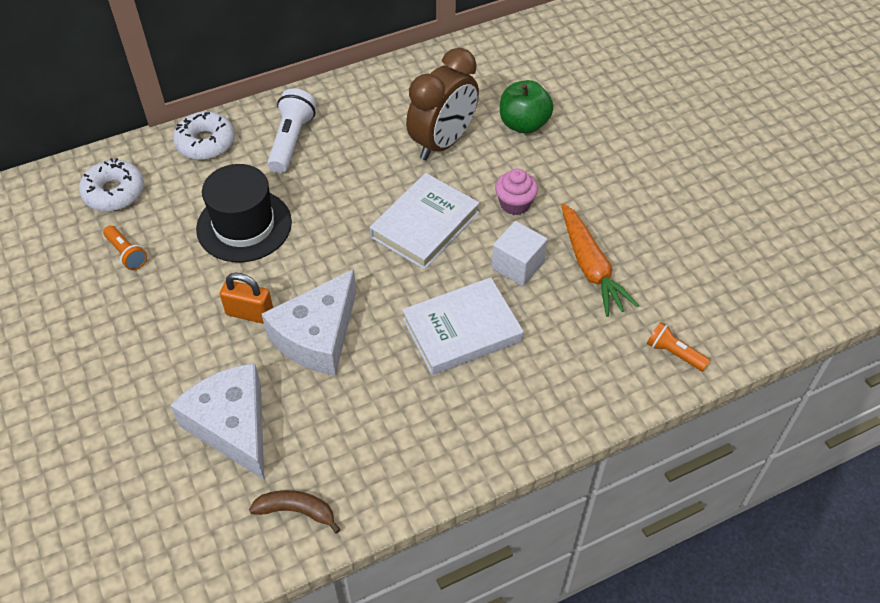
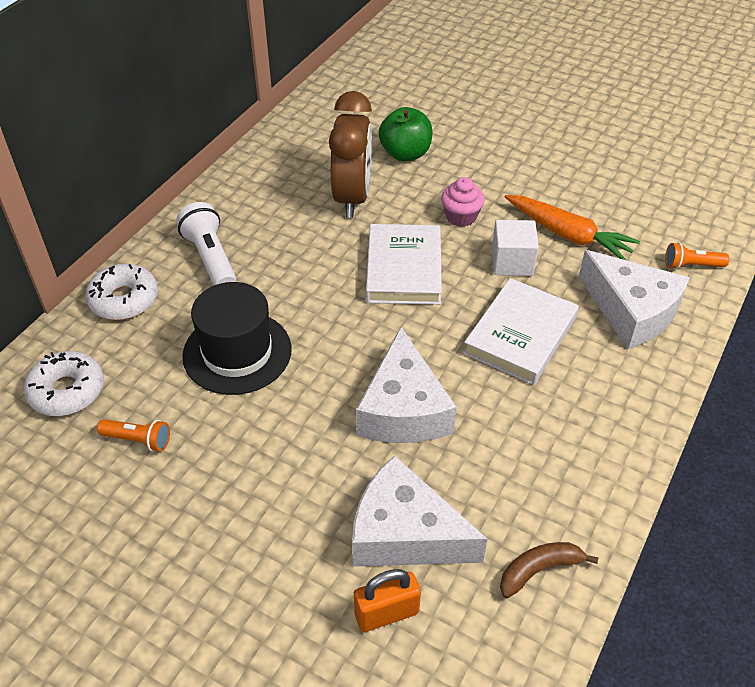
camera: 35 degrees left, 5 degrees down
(250, 313) = (320, 425): orange padlock -> orange padlock (386, 613)
(575, 362) = (631, 311): none -> white cheese

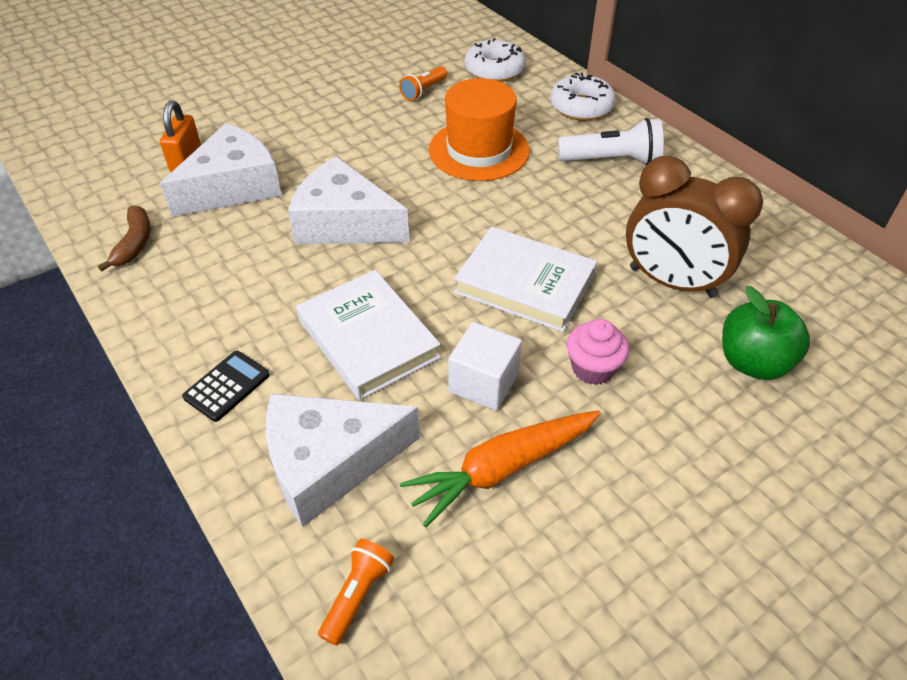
camera: 115 degrees right, 0 degrees up
(237, 352) = (479, 150): black hat -> orange hat
(624, 396) = (227, 386): none -> black calculator

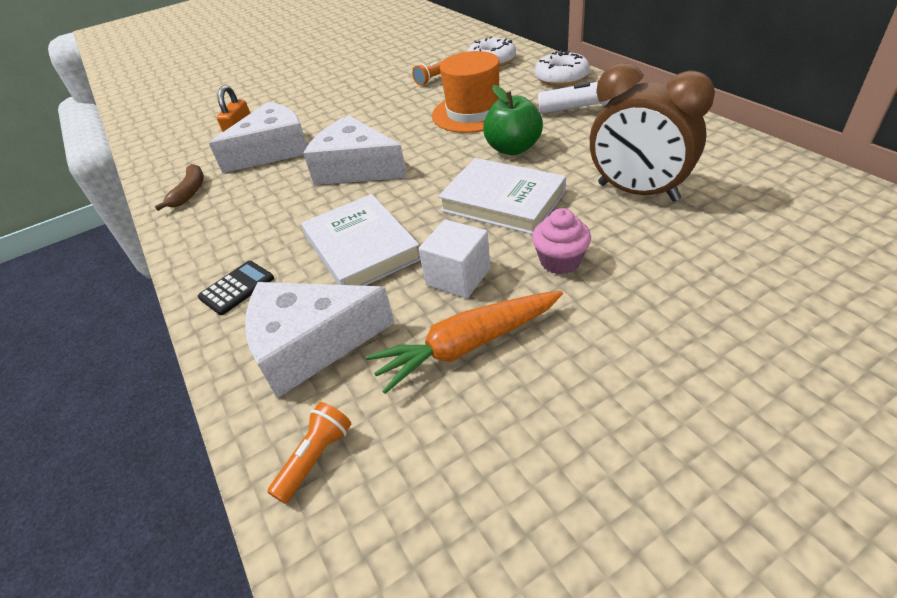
camera: 10 degrees right, 5 degrees down
(753, 362) = (716, 250): green apple -> green apple (513, 148)

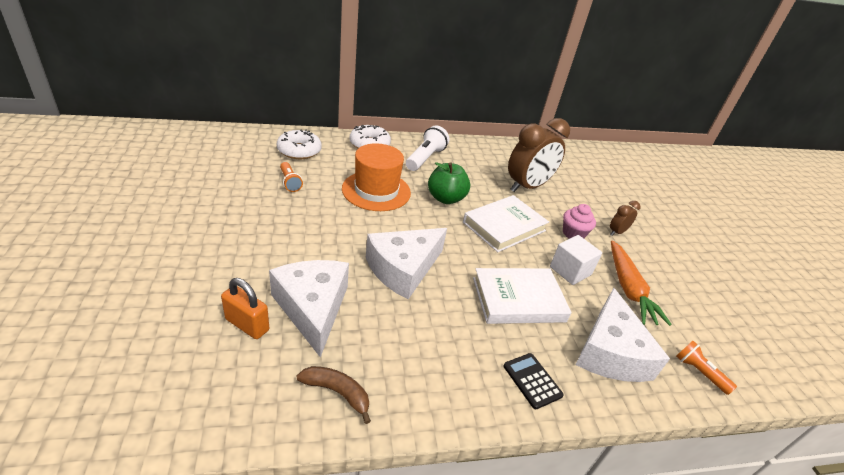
camera: 80 degrees left, 5 degrees down
(627, 308) = (617, 232): none -> brown clock

